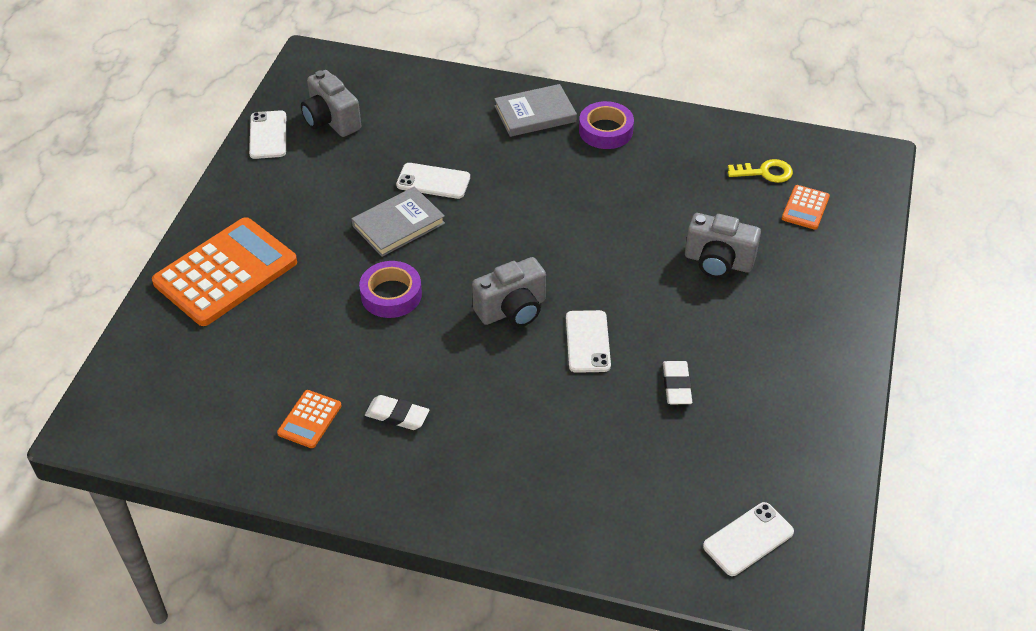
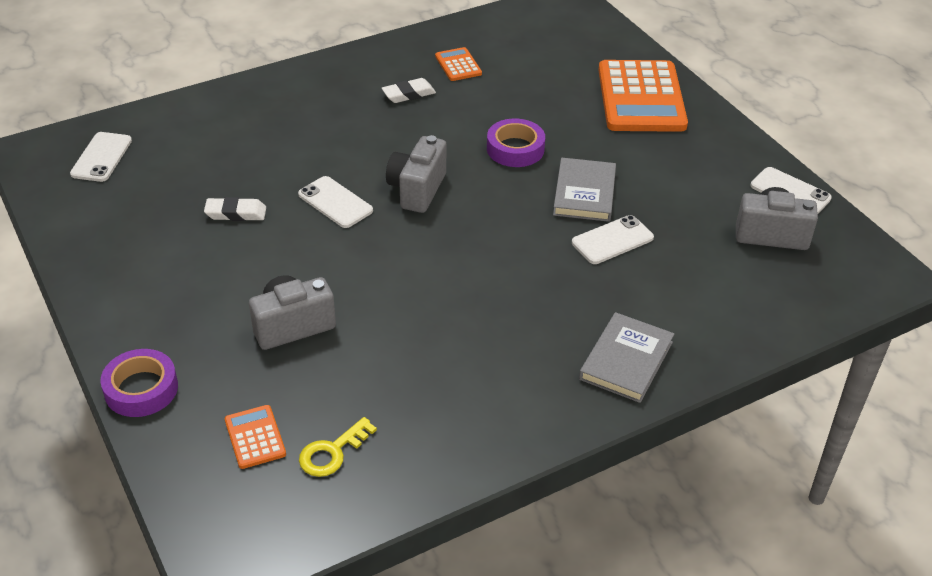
camera: 135 degrees right, 5 degrees down
(605, 131) = (539, 389): purple tape -> purple tape (141, 389)
(676, 385) = (236, 213): white eraser -> white eraser turned 45 degrees counterclockwise

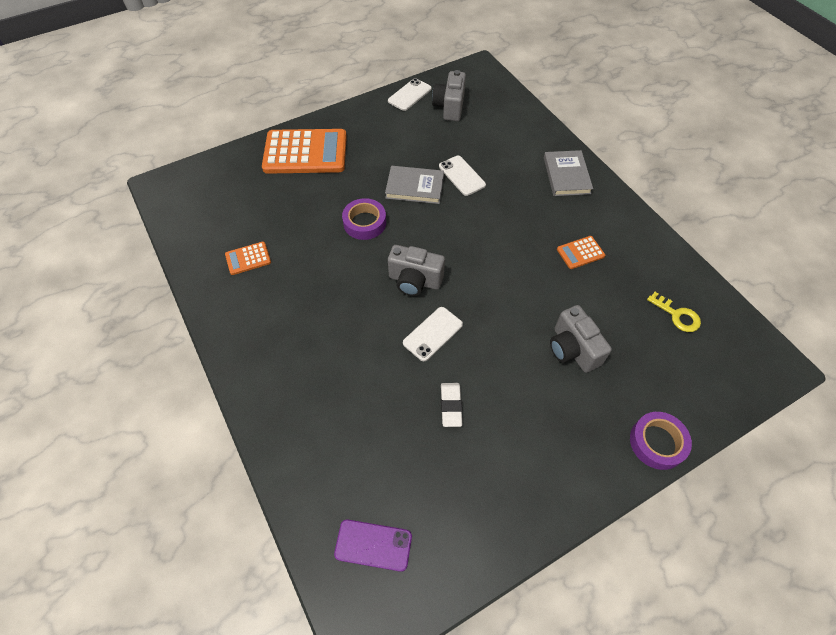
camera: 90 degrees left, 15 degrees up
(101, 157) = (373, 545): white phone -> purple phone
(255, 437) = (678, 360): orange calculator -> orange calculator (580, 253)
(408, 94) = (287, 291): white eraser -> none
(626, 360) = (566, 175): grey book -> grey book turned 60 degrees clockwise

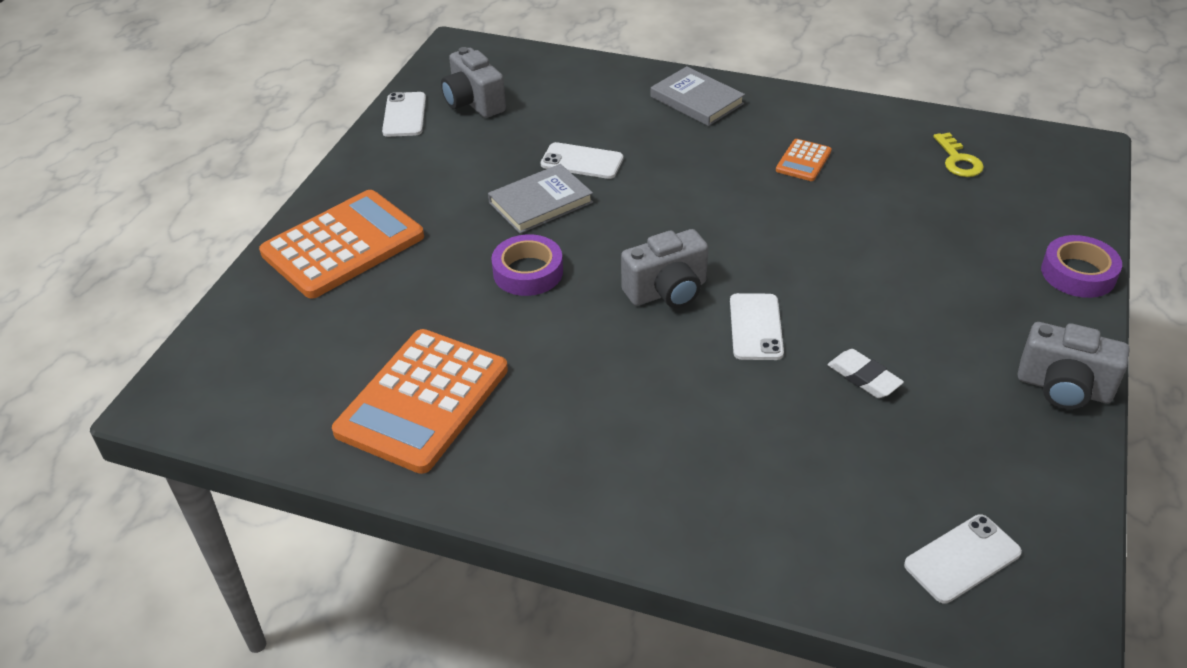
camera: 40 degrees left, 15 degrees down
(248, 258) = (423, 401): orange calculator -> orange calculator, size x2.23
(373, 545) = (962, 558): purple phone -> white phone
(572, 349) = (908, 248): grey camera -> grey camera (1063, 388)
(677, 315) = (958, 160): yellow key -> yellow key turned 75 degrees clockwise

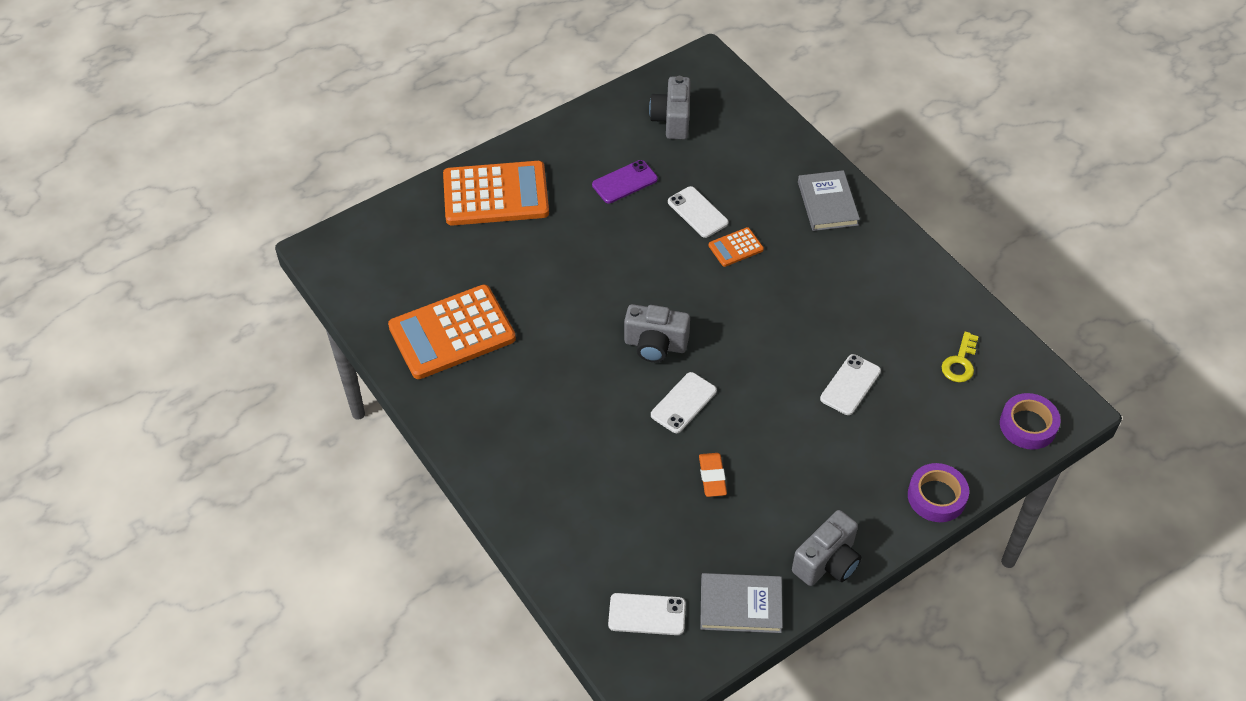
camera: 35 degrees right, 10 degrees up
(404, 115) = (618, 106): white phone -> white phone (850, 385)
(478, 171) = (624, 182): none -> purple phone
(528, 272) = (585, 280): purple tape -> purple tape (1028, 425)
(541, 202) = (641, 231): grey book -> grey book (740, 605)
(803, 161) = (848, 298): orange calculator -> orange calculator (736, 247)
(864, 378) = (712, 477): white eraser -> orange eraser
(1063, 388) = (827, 562): grey camera -> grey camera turned 105 degrees counterclockwise

